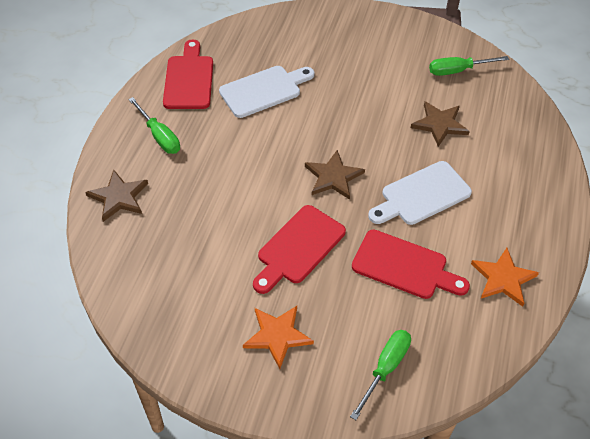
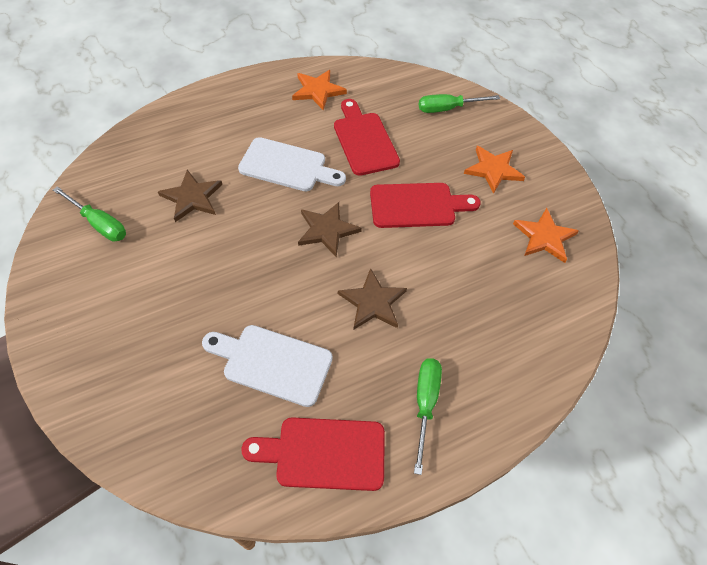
camera: 135 degrees left, 5 degrees up
(119, 197) = (520, 369): brown star -> brown star (372, 302)
(179, 307) = (544, 237): none -> orange star
(189, 79) = (324, 453): red cutting board -> red cutting board turned 45 degrees clockwise

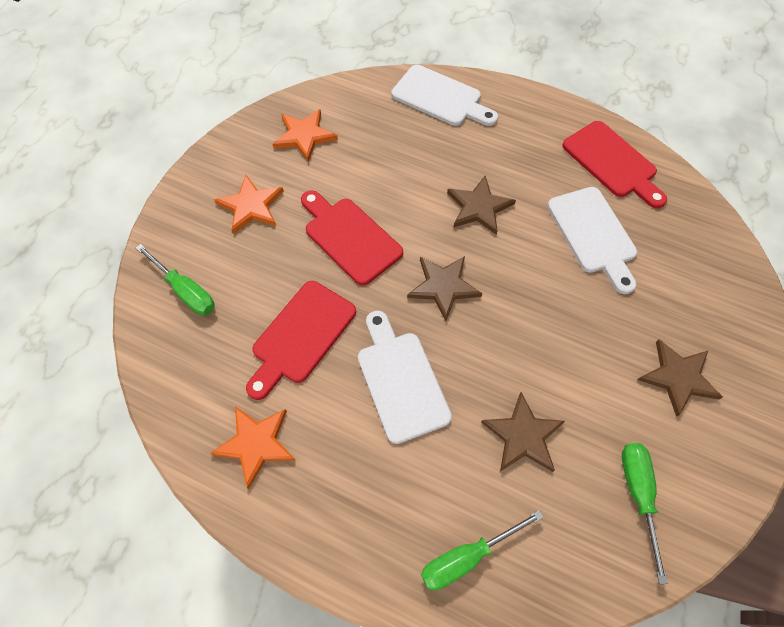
camera: 125 degrees left, 5 degrees up
(121, 310) = (678, 377): none -> brown star
(425, 404) = (522, 132): green screwdriver -> green screwdriver (467, 557)
(522, 367) = (440, 98): none -> white cutting board

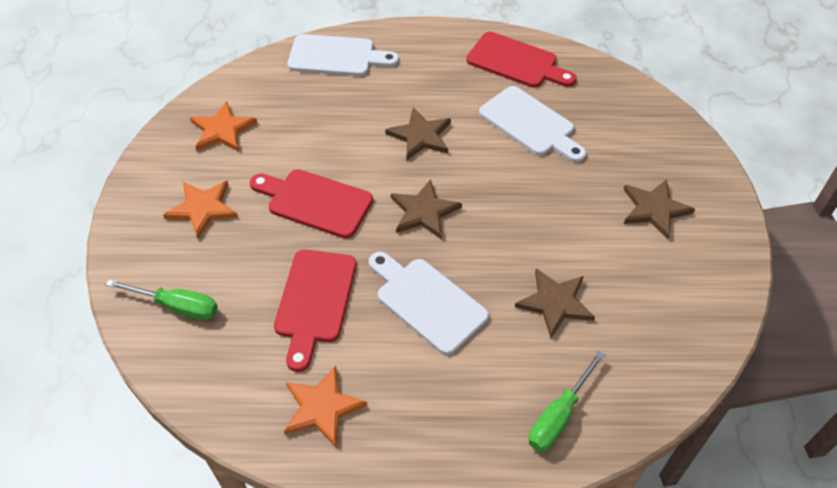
camera: 25 degrees left, 10 degrees down
(638, 495) = (669, 309): green screwdriver -> none

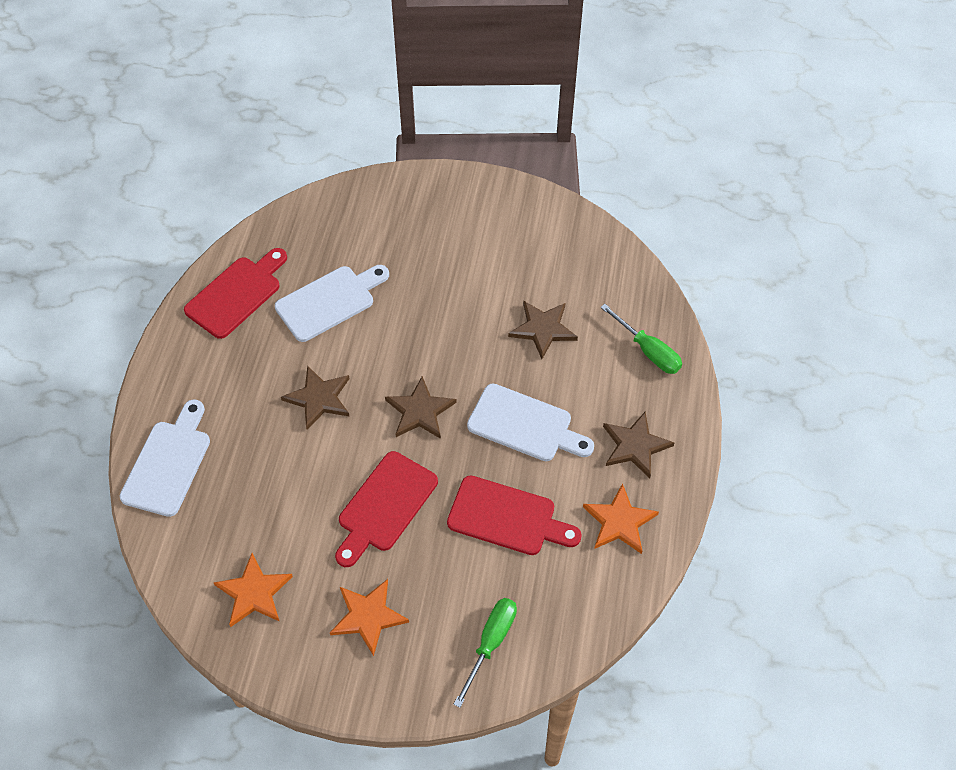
camera: 80 degrees left, 5 degrees up
(427, 302) = (524, 425): white cutting board -> white cutting board turned 120 degrees counterclockwise
(654, 209) = (458, 233): brown star -> brown star (635, 446)

